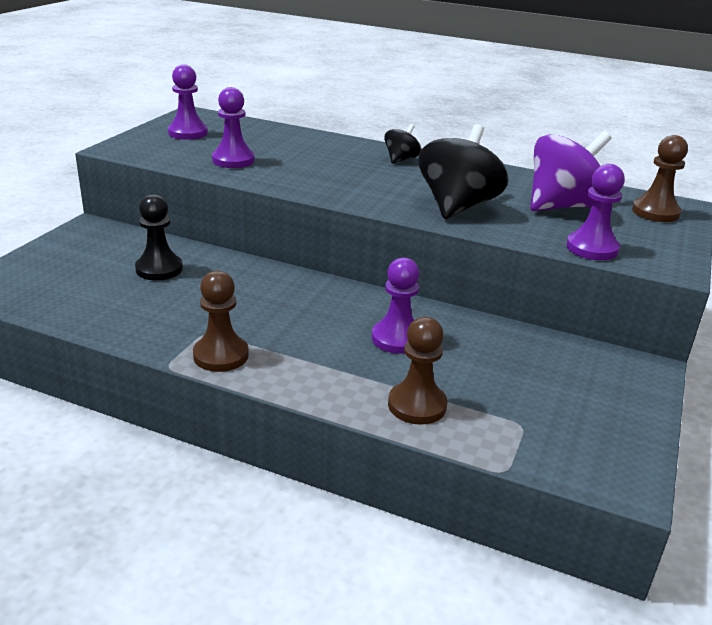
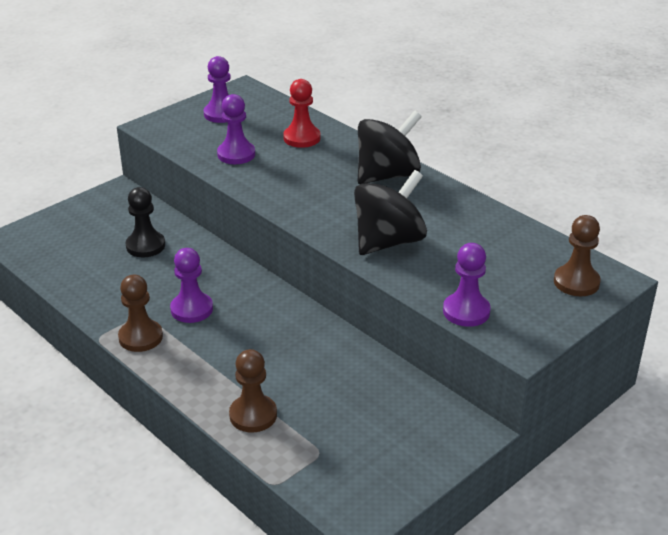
camera: 25 degrees right, 5 degrees up
(289, 142) = (302, 138): none -> red pawn
(397, 339) = (284, 353): purple pawn -> purple pawn (192, 309)
(401, 159) = (387, 175): black spinning top -> black spinning top, size x2.00
(562, 206) = (489, 258): purple spinning top -> none

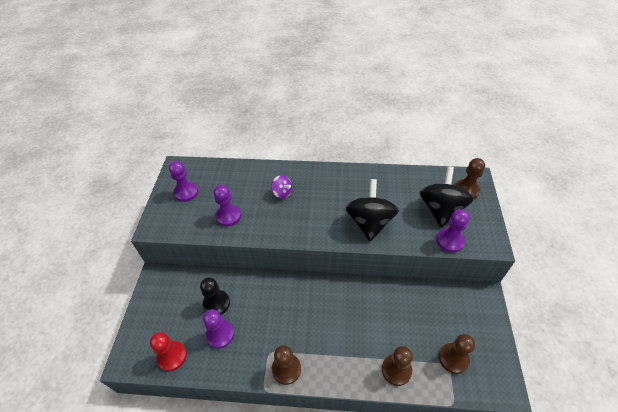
camera: 40 degrees left, 15 degrees up
(192, 309) = (290, 327): purple pawn -> purple pawn (220, 334)
(302, 138) = (250, 182): red pawn -> red pawn (172, 356)
(324, 165) = (282, 193): none -> purple spinning top
(336, 452) = (453, 358): none -> brown pawn
(387, 175) = (319, 180): black spinning top -> black spinning top (441, 209)

